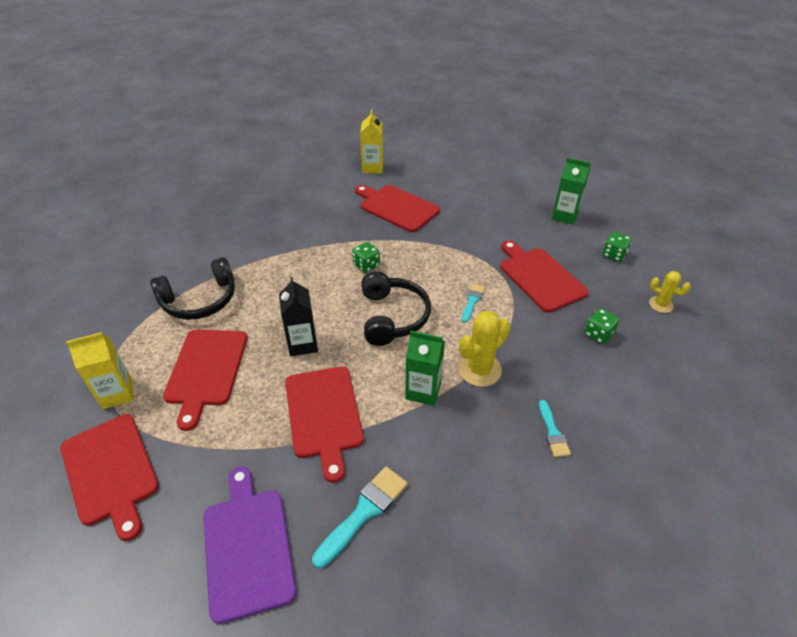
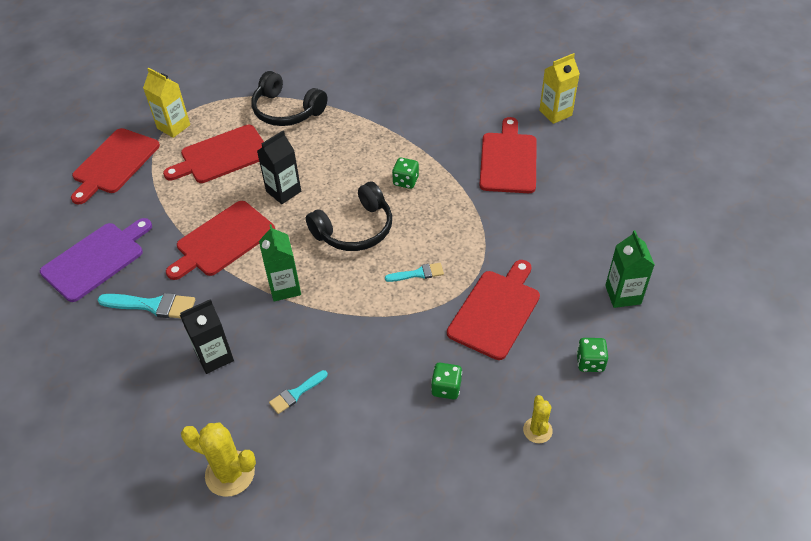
camera: 60 degrees right, 5 degrees up
(471, 480) = (214, 356): none -> black carton
(479, 370) = (334, 315): yellow cactus -> yellow cactus (230, 473)

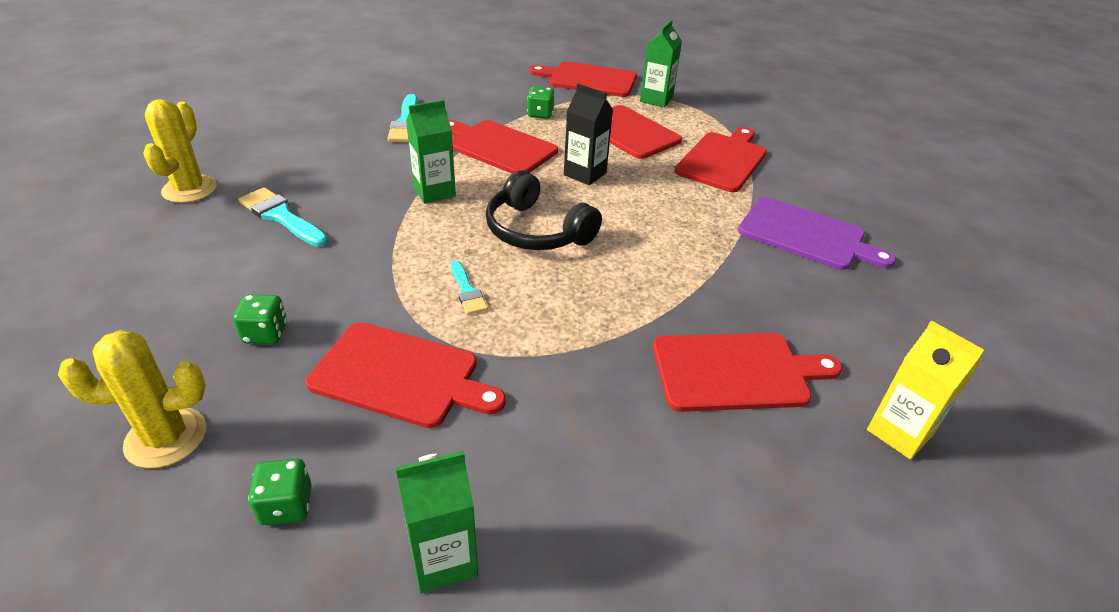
camera: 75 degrees right, 10 degrees down
(96, 259) = (462, 90): purple cutting board -> purple cutting board (806, 235)
(173, 127) = (656, 100): yellow carton -> green carton
(214, 356) = (339, 162): black carton -> none
(286, 111) = (723, 160): black headphones -> red cutting board
(296, 393) = (281, 216): turquoise brush -> turquoise brush, size x1.64
(405, 181) = (640, 265): green dice -> green dice (540, 114)
(537, 430) = (166, 437): yellow cactus -> yellow cactus, size x1.66

